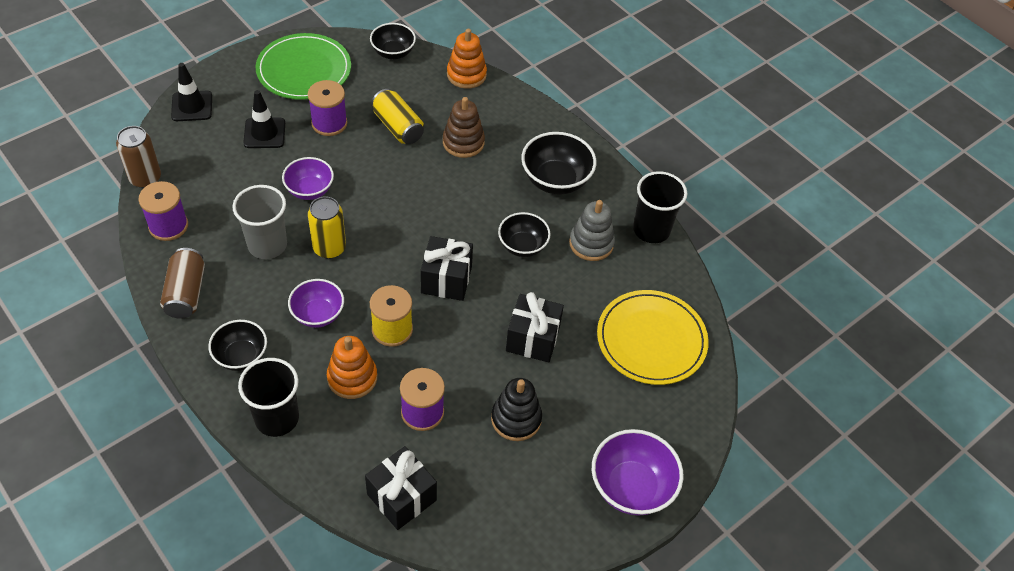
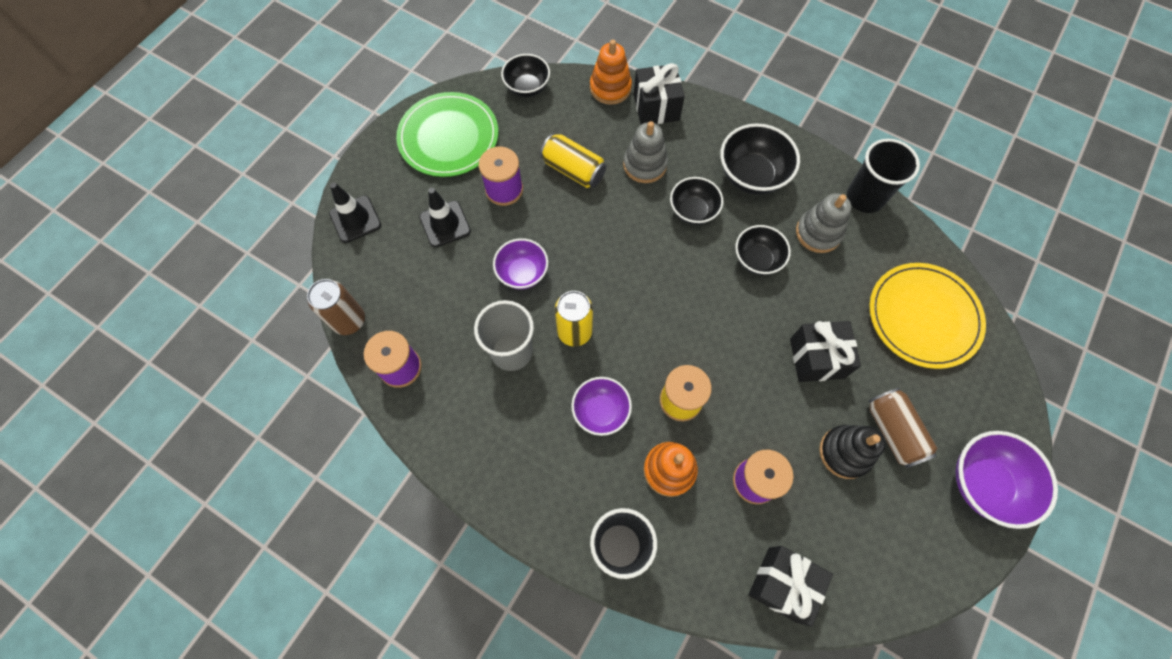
camera: 15 degrees left, 15 degrees up
(186, 293) = (457, 438): brown can -> brown can (893, 431)
(241, 356) = (549, 489): black bowl -> black bowl (693, 211)
(446, 280) = (704, 324): black gift -> black gift (656, 107)
(463, 142) = (644, 165): brown stacking toy -> grey stacking toy

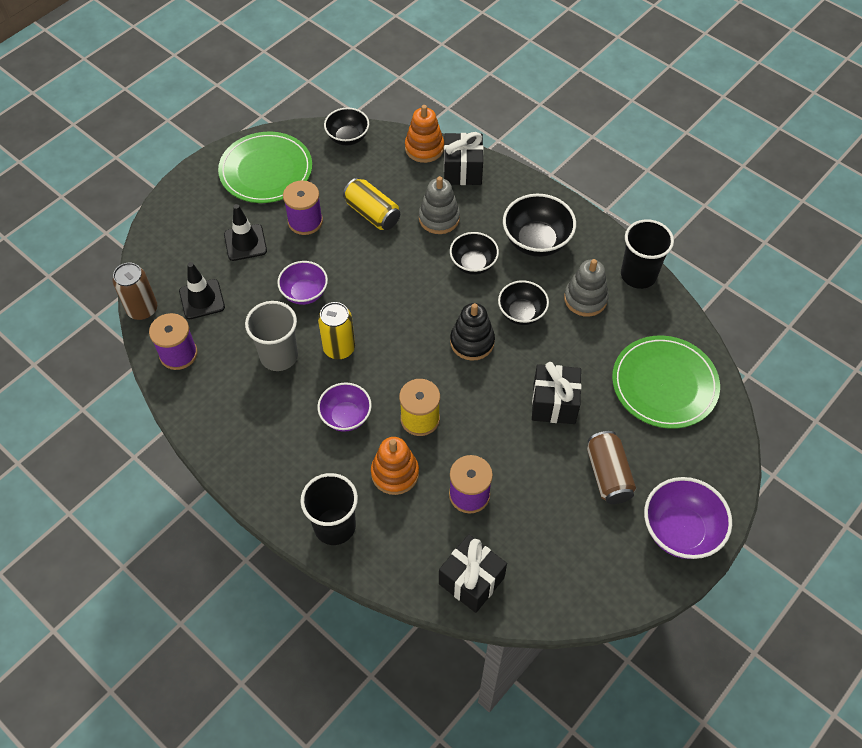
camera: 10 degrees right, 10 degrees down
(355, 219) = (167, 227): black traffic cone -> black traffic cone (202, 299)
(845, 452) = (558, 485): black stacking toy -> black stacking toy (472, 342)
(923, 317) = (664, 384): yellow plate -> green plate

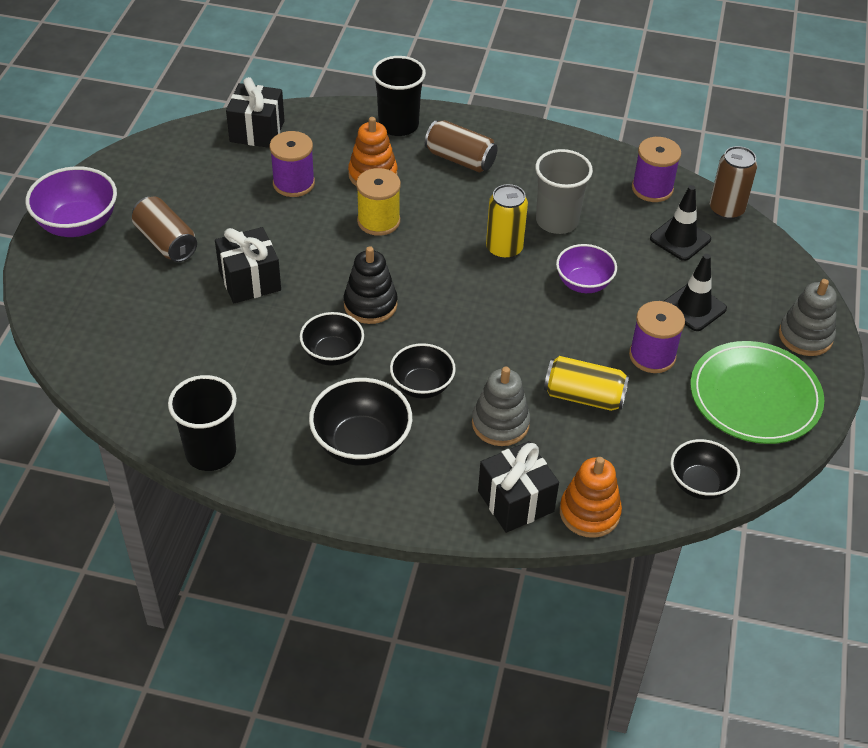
camera: 150 degrees right, 10 degrees down
(308, 457) = (460, 159): none -> brown can
(346, 416) = (450, 198): purple bowl -> none
(585, 299) = (265, 398): grey stacking toy -> grey stacking toy (805, 336)
(664, 384) = (135, 342): green plate -> none

